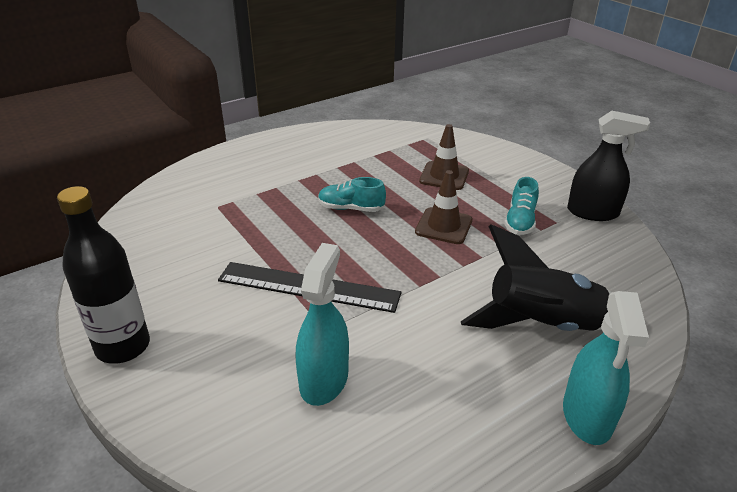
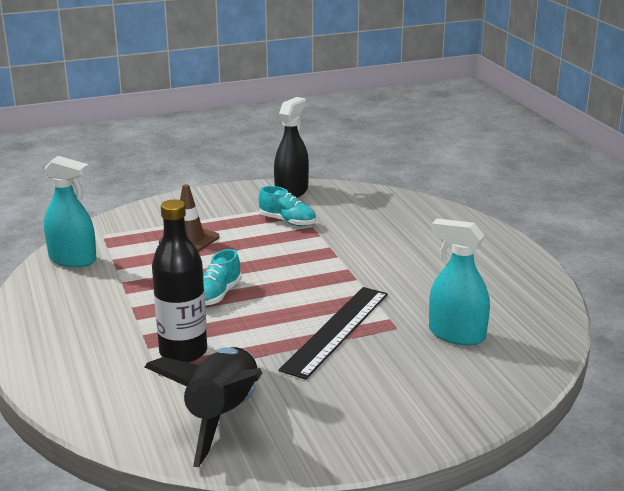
camera: 75 degrees left, 10 degrees down
(123, 346) = (387, 437): black bottle -> black bottle (183, 352)
(443, 226) = (275, 254): brown traffic cone -> none
(543, 325) = (421, 241): black rocket -> black rocket (222, 416)
(587, 416) = (509, 246): turquoise spray bottle -> turquoise spray bottle (73, 259)

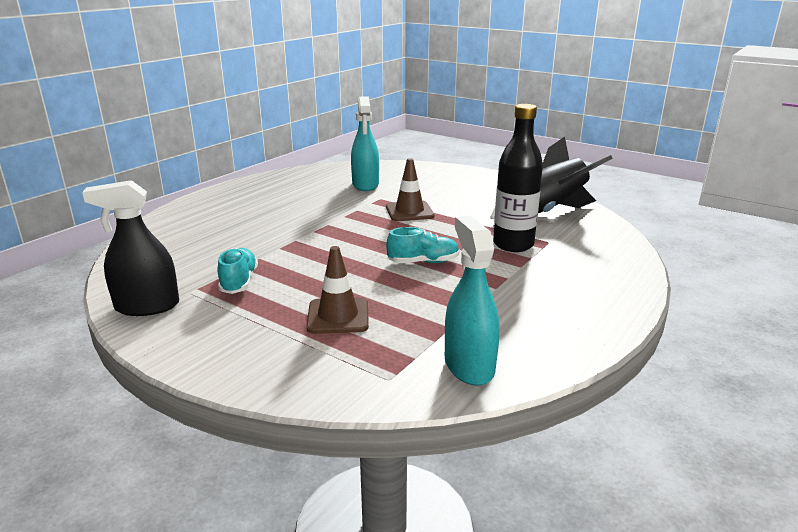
camera: 125 degrees left, 0 degrees up
(336, 330) = (409, 211): black ruler -> brown traffic cone

